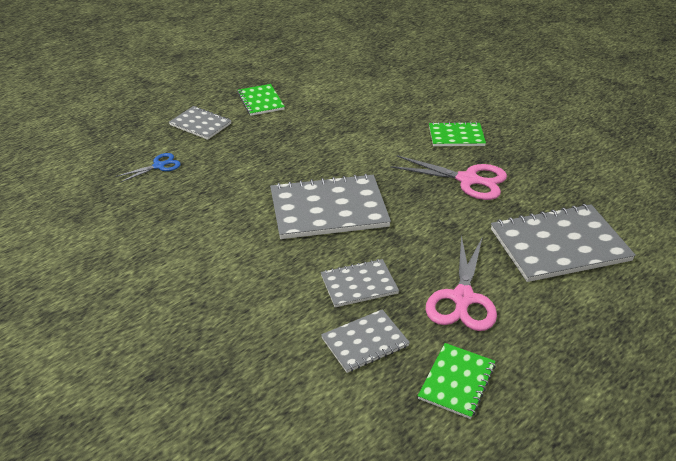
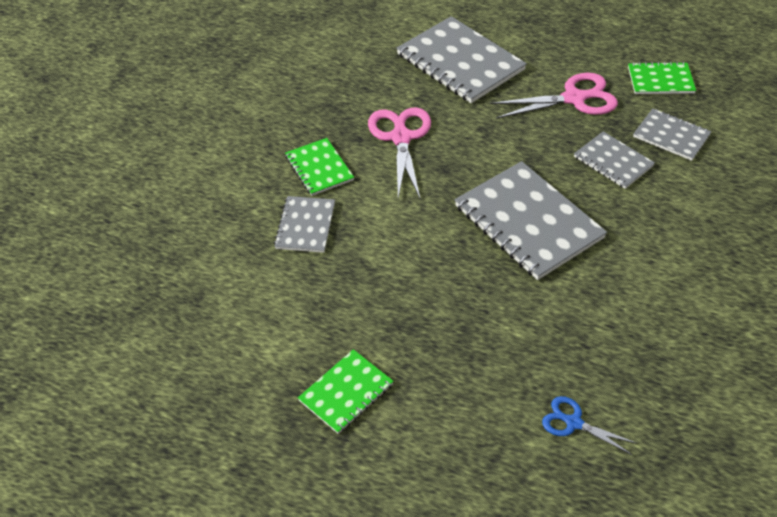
camera: 115 degrees left, 10 degrees up
(200, 124) = (450, 433): grey notebook -> grey notebook (305, 226)

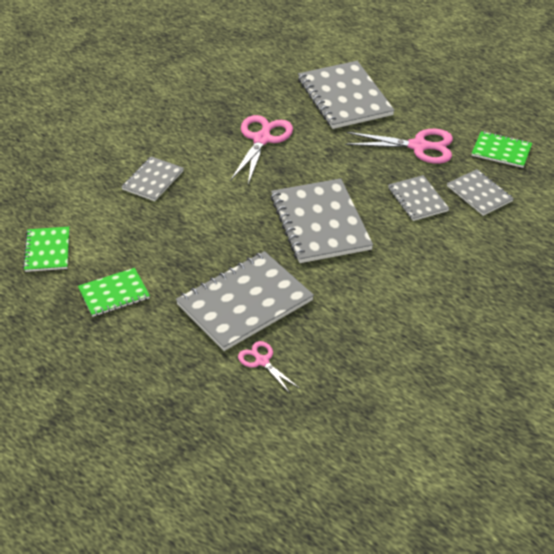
camera: 20 degrees right, 5 degrees down
(319, 168) = (187, 144): green notebook -> green notebook (47, 250)
(507, 351) = (244, 302): none -> grey notebook
(573, 422) = (262, 361): blue scissors -> pink scissors

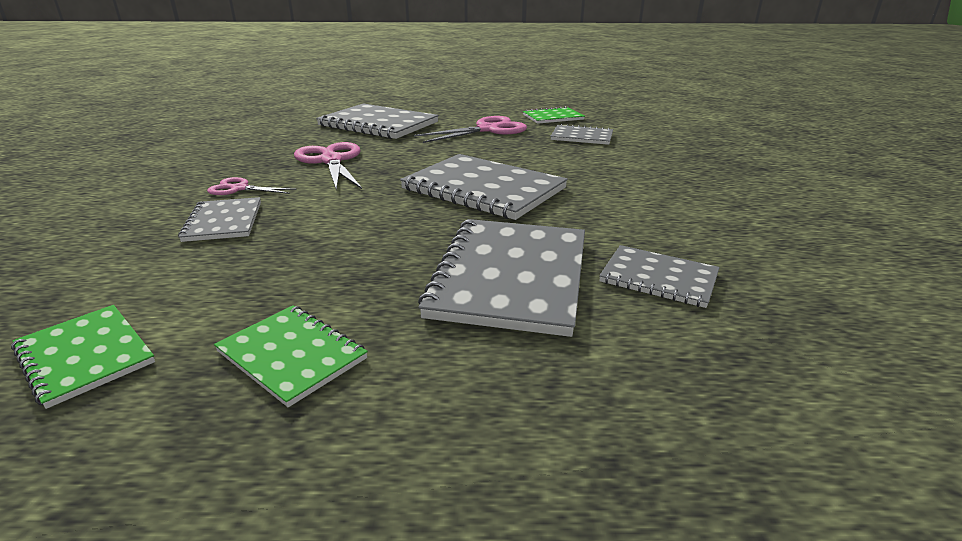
camera: 40 degrees left, 15 degrees down
(114, 294) = (292, 355): green notebook -> green notebook turned 75 degrees counterclockwise
(262, 361) = (634, 322): pink scissors -> pink scissors (239, 189)
(417, 199) = (542, 152): grey notebook -> grey notebook (658, 278)

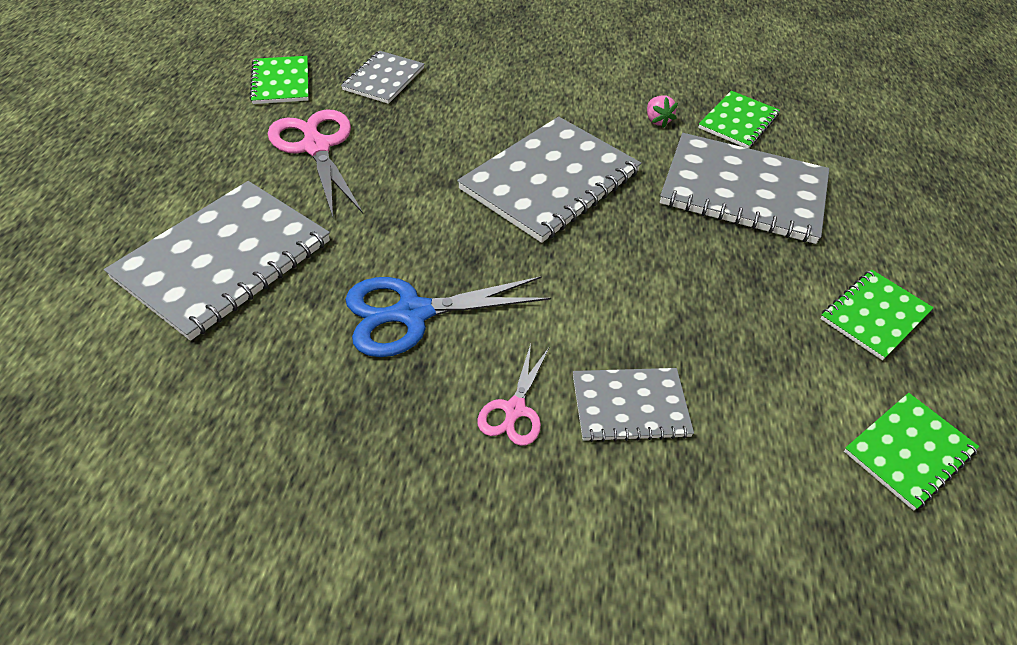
camera: 85 degrees left, 20 degrees up
(331, 161) = (412, 313): pink scissors -> blue scissors
(615, 230) = (657, 120): none -> pink strawberry
(658, 278) = (738, 121): grey notebook -> green notebook

